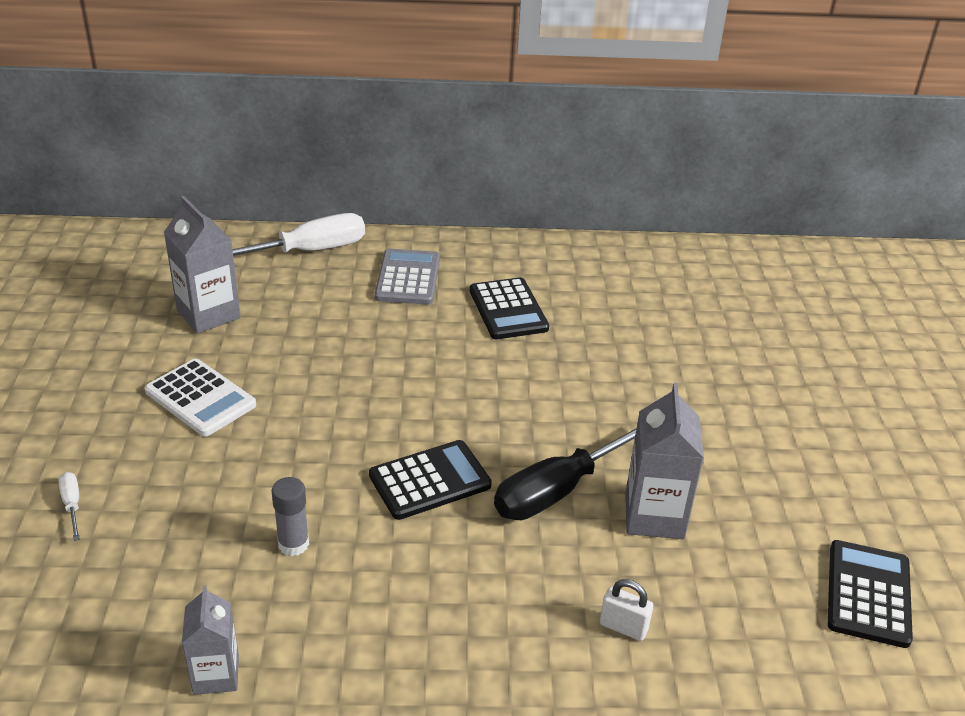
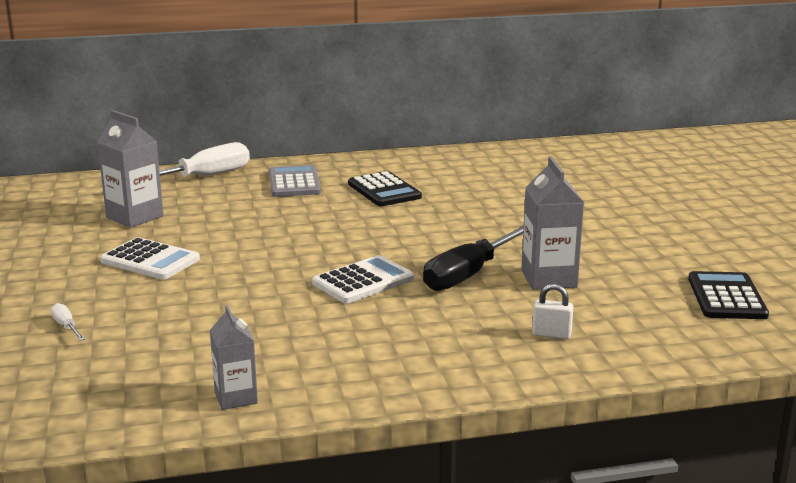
camera: 10 degrees left, 15 degrees down
(293, 544) = (267, 325): grey glue stick -> none
(430, 480) = (363, 281): black calculator -> white calculator

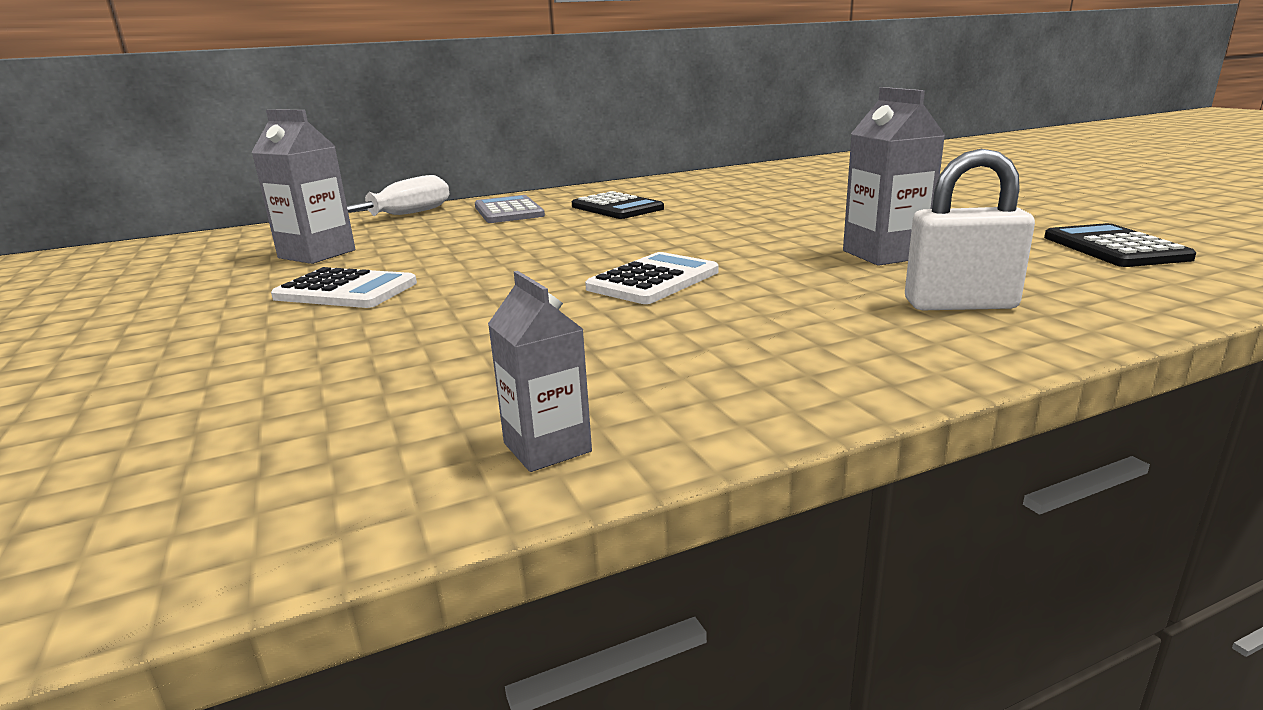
camera: 10 degrees left, 0 degrees up
(66, 327) = (217, 380): white screwdriver -> none
(470, 274) = (784, 260): black screwdriver -> none
(551, 334) = (960, 304): white padlock -> white padlock, size x1.88

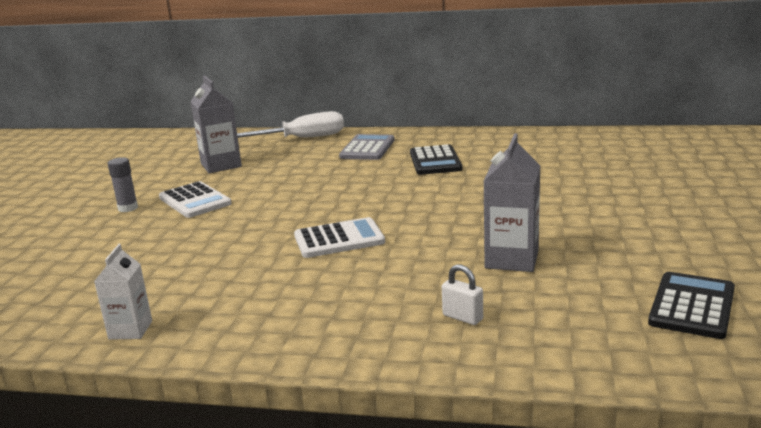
camera: 35 degrees right, 0 degrees up
(229, 320) = (128, 208): none -> grey glue stick
(547, 447) = (130, 330): grey carton -> white carton
(960, 304) = (462, 317): white padlock -> white padlock, size x0.53

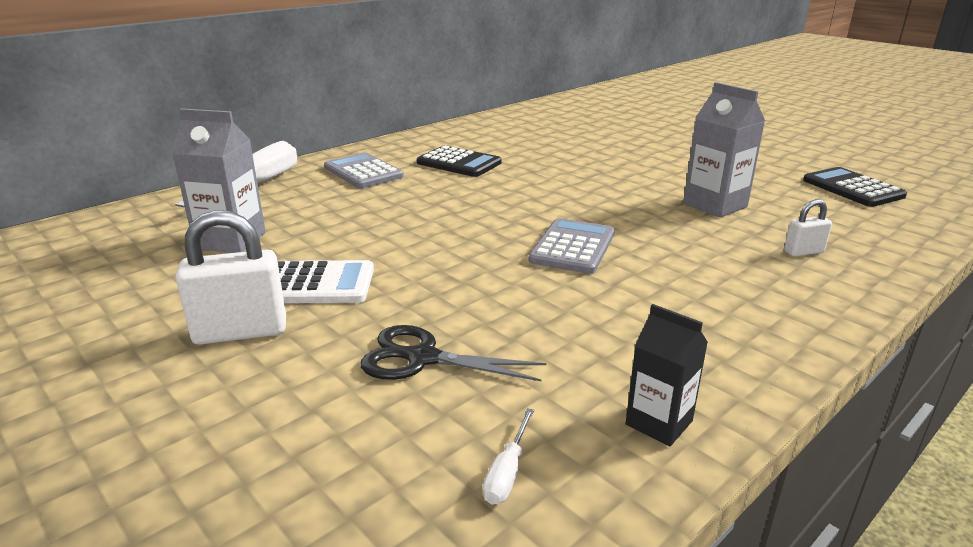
camera: 55 degrees left, 5 degrees up
(54, 306) = (507, 472): none -> white screwdriver
(128, 208) = (241, 332): grey glue stick -> white padlock
(130, 330) = (659, 423): white carton -> black carton
(142, 252) = (421, 358): none -> black scissors
(339, 239) = (573, 247): white calculator -> grey calculator

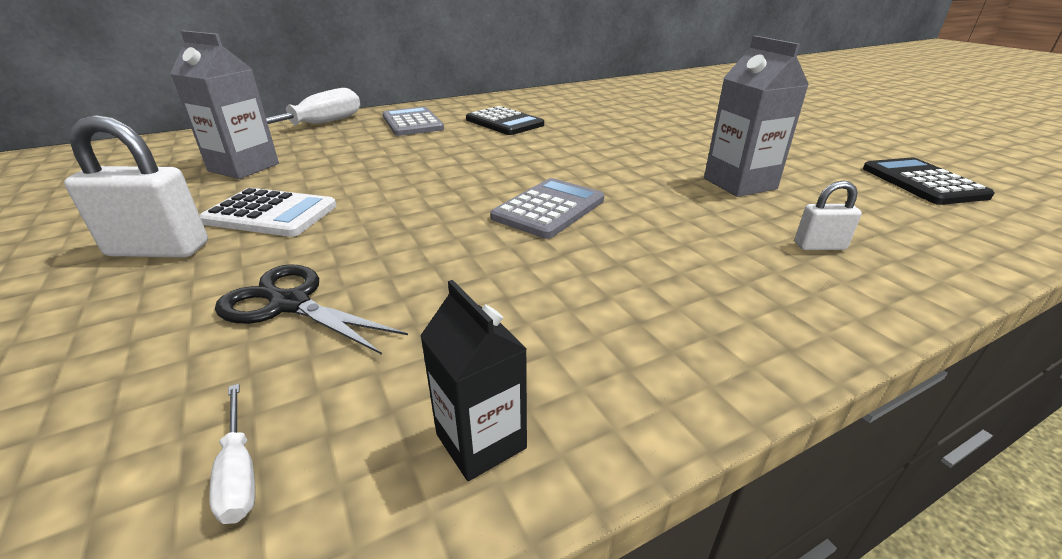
camera: 15 degrees right, 5 degrees up
(507, 472) = (239, 471): white screwdriver -> white screwdriver turned 60 degrees counterclockwise

